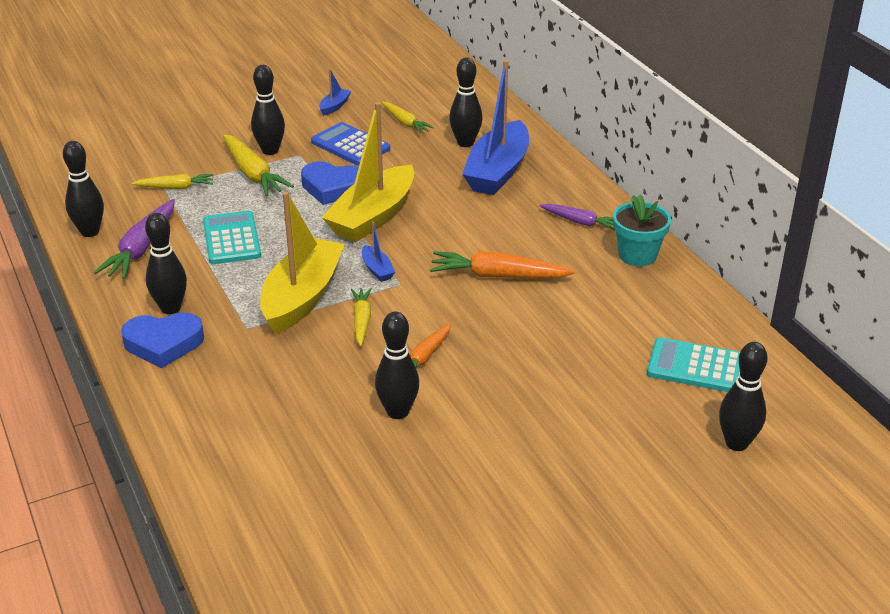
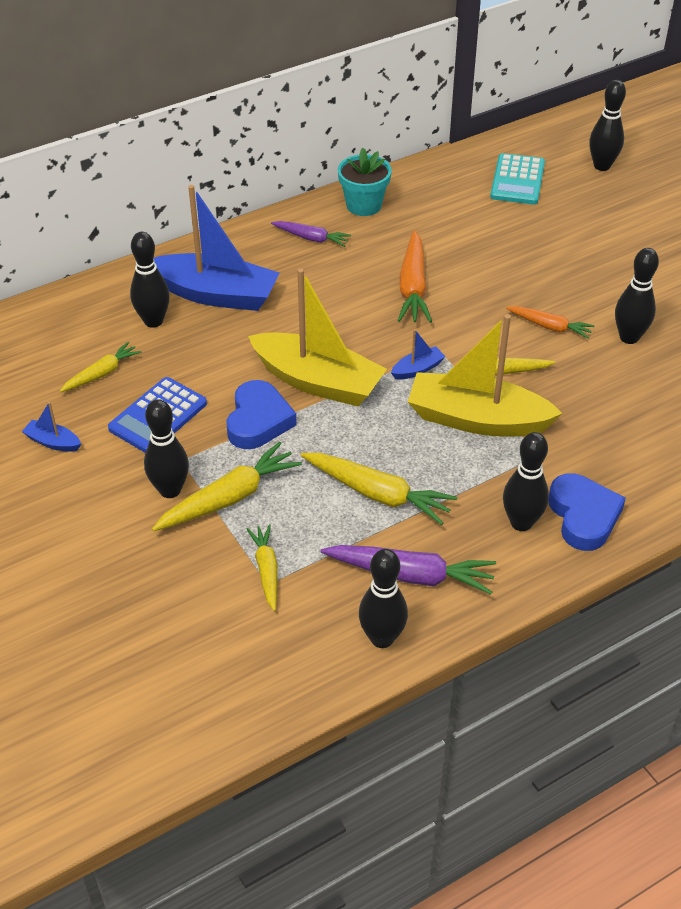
camera: 95 degrees left, 10 degrees up
(231, 239) = (378, 494): turquoise calculator -> yellow carrot
(580, 222) = (311, 238): purple carrot -> purple carrot turned 90 degrees clockwise

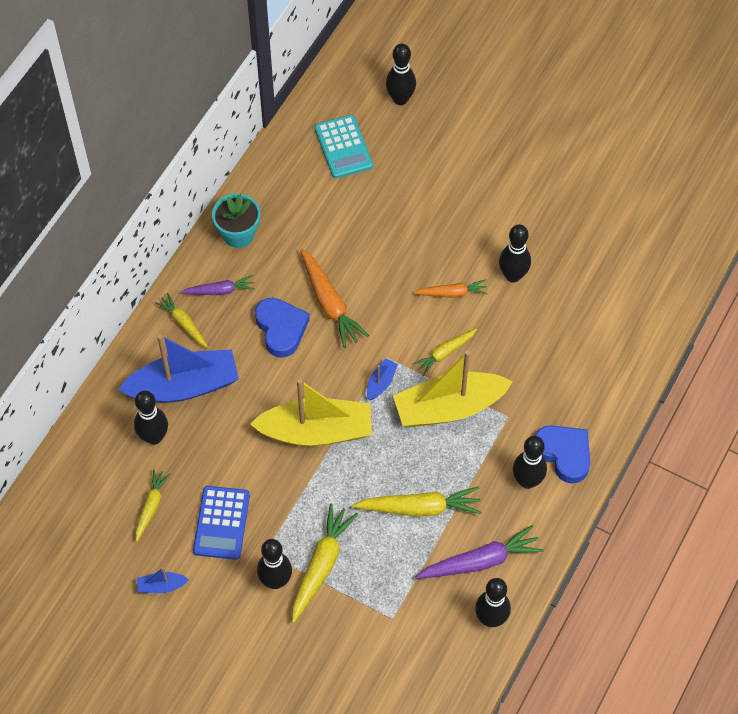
camera: 30 degrees left, 15 degrees up
(258, 420) = (297, 489): blue heart -> blue heart (281, 329)
(266, 570) = (385, 609): yellow carrot -> yellow carrot (183, 323)

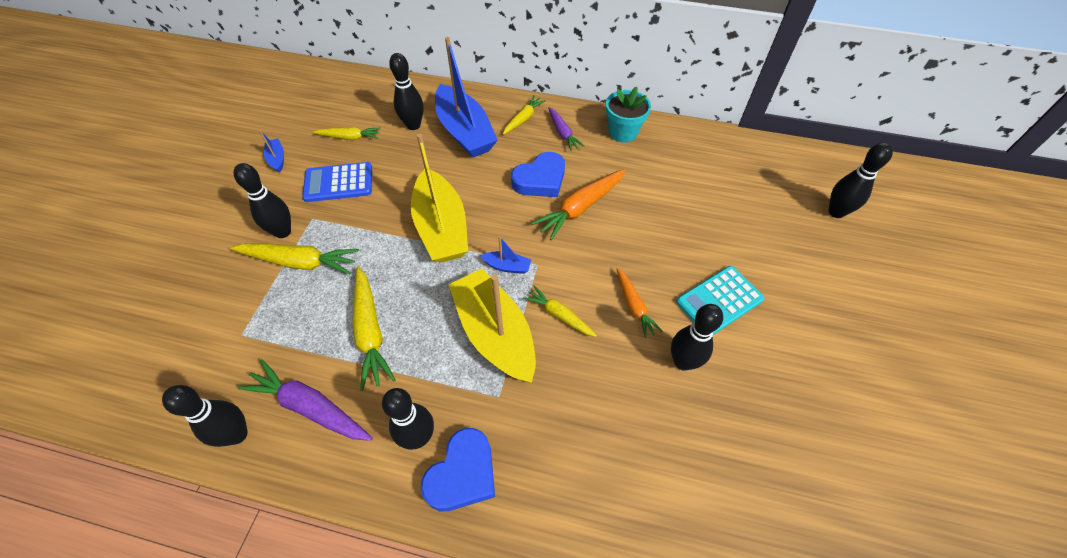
camera: 75 degrees right, 5 degrees down
(343, 147) = (753, 181): turquoise calculator -> turquoise calculator (719, 301)
(480, 561) = (310, 407): purple carrot -> purple carrot turned 150 degrees clockwise

